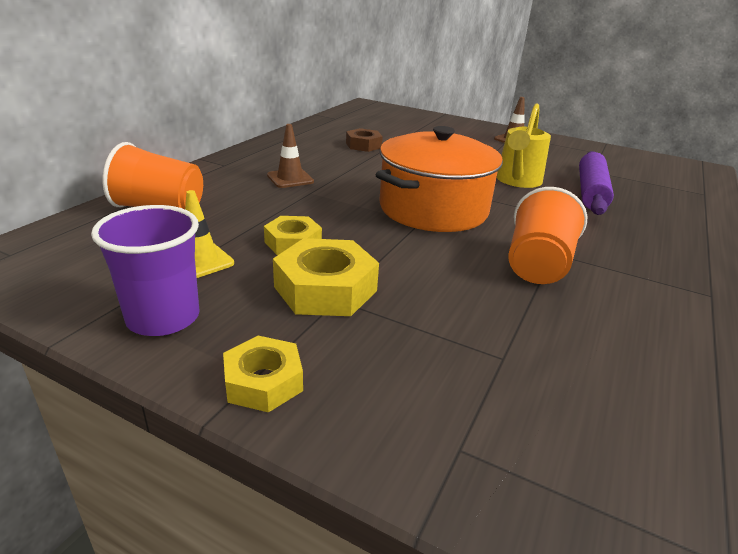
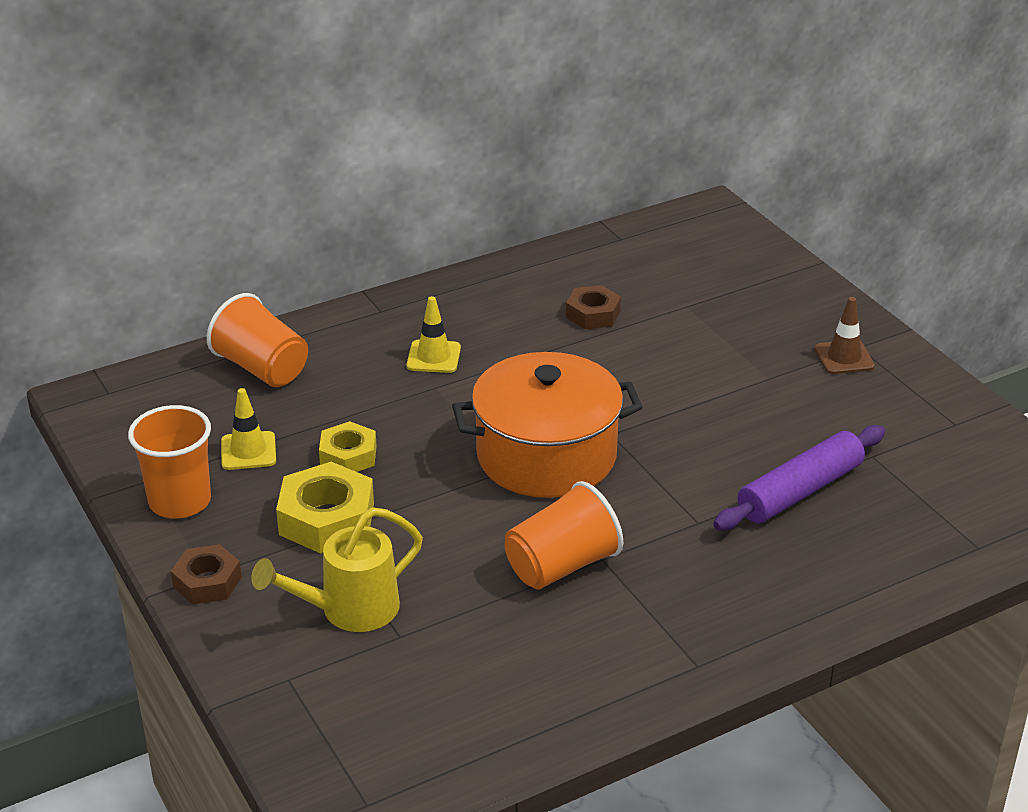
camera: 35 degrees right, 5 degrees up
(163, 318) = (180, 501): purple cup -> orange cup
(263, 381) = (207, 582): yellow nut -> brown nut
(290, 178) = (433, 357): brown traffic cone -> yellow traffic cone
(517, 181) = (721, 442): yellow watering can -> yellow watering can (349, 610)

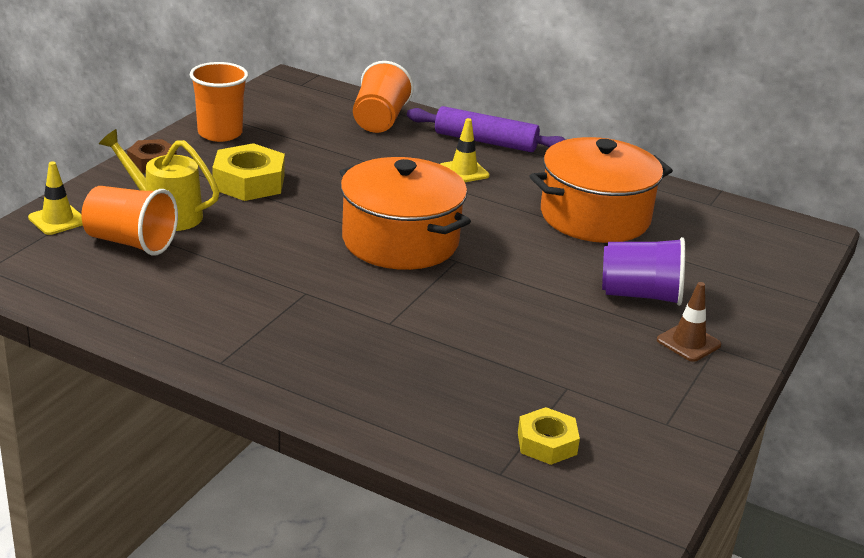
camera: 55 degrees right, 5 degrees down
(248, 451) = (290, 139): yellow traffic cone -> yellow traffic cone (57, 220)
(348, 456) = (321, 172): yellow nut -> yellow nut (547, 443)
(561, 566) = (281, 278): orange cup -> orange cup (130, 242)
(593, 314) = (595, 217): brown nut -> orange pot
(751, 349) = (640, 295): none -> purple cup
(800, 491) = (478, 361): purple rolling pin -> purple rolling pin (485, 141)

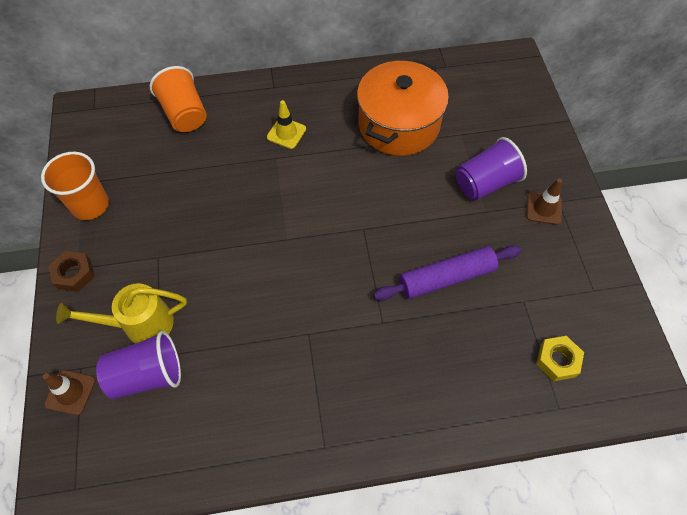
camera: 35 degrees left, 30 degrees up
(57, 220) = (70, 392): yellow traffic cone -> brown traffic cone
(130, 242) = (147, 375): orange cup -> purple cup
(249, 182) = (163, 246): yellow nut -> none
(400, 241) = (315, 235): orange pot -> none
(485, 141) = (271, 91): purple rolling pin -> purple rolling pin (446, 278)

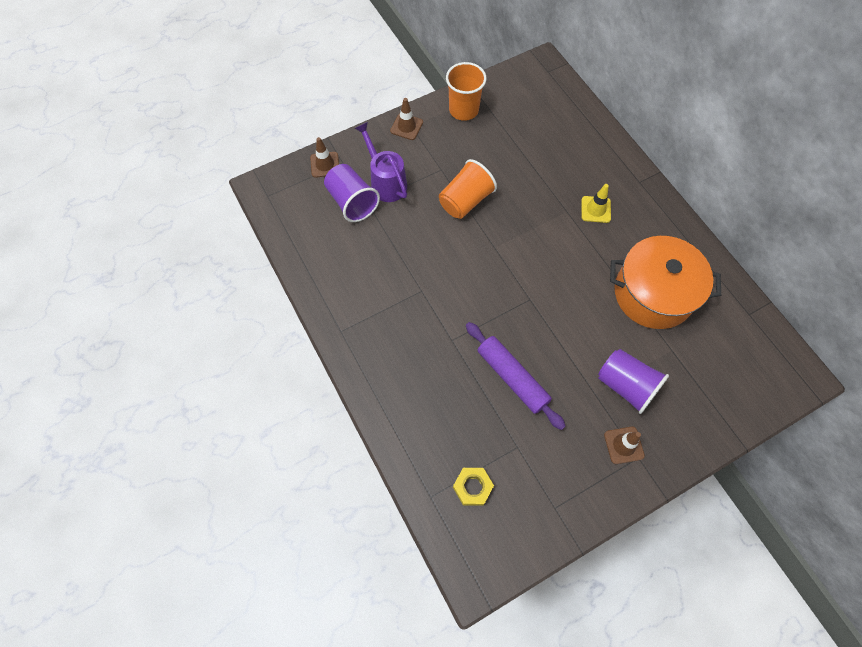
camera: 70 degrees right, 5 degrees up
(74, 274) = (406, 126): brown nut -> brown traffic cone
(140, 324) = (386, 182): yellow watering can -> purple watering can
(185, 114) = (575, 131): orange cup -> orange cup (465, 201)

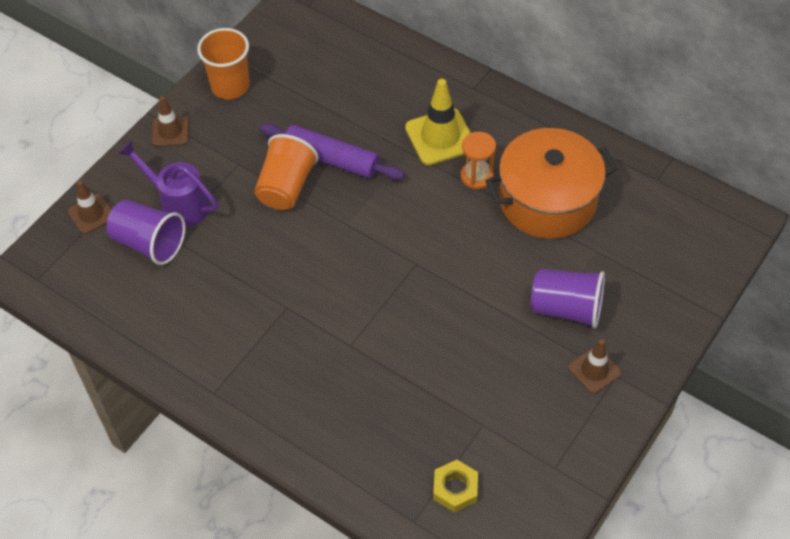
camera: 25 degrees left, 10 degrees down
(512, 378) = (439, 355): purple rolling pin -> purple rolling pin (332, 159)
(595, 209) = (440, 137): yellow traffic cone -> yellow traffic cone, size x1.62
(608, 251) = (477, 176): none -> orange hourglass

